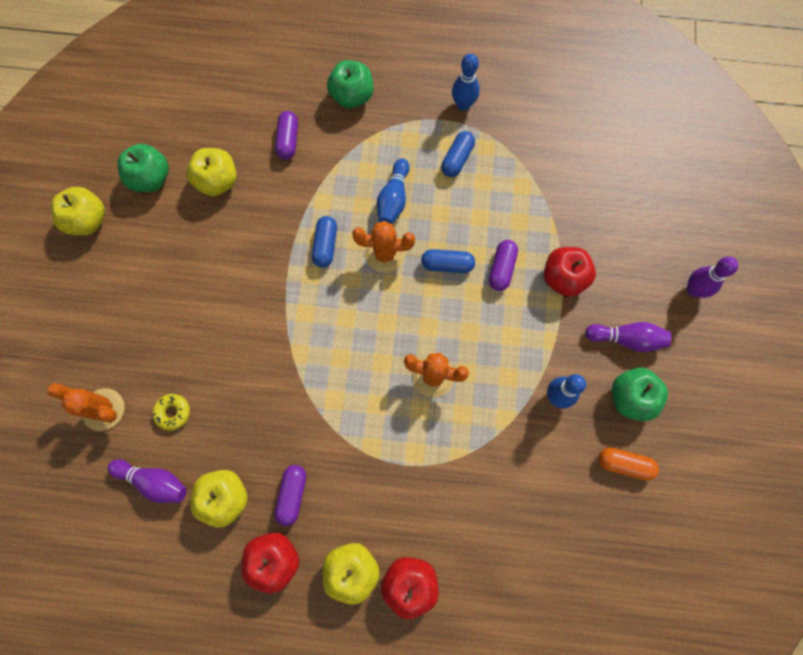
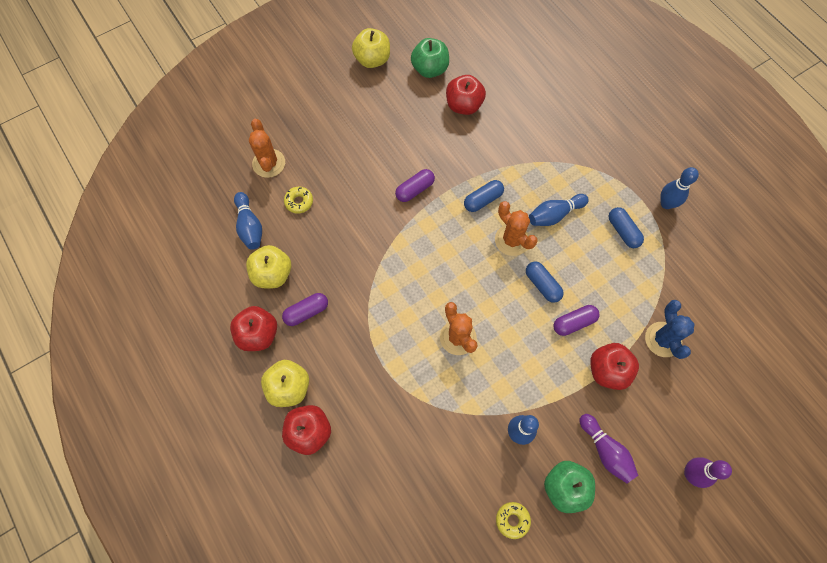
camera: 50 degrees right, 5 degrees down
(154, 481) = (250, 226): purple bowling pin -> blue bowling pin
(217, 182) = (464, 105): yellow apple -> red apple
(288, 140) = (530, 121): purple capsule -> purple capsule (415, 189)
(352, 96) = (599, 132): green apple -> none
(457, 159) = (623, 231): blue capsule -> blue capsule turned 75 degrees clockwise
(573, 213) = (663, 339): none -> blue cactus
(624, 464) = (512, 520): orange capsule -> yellow donut

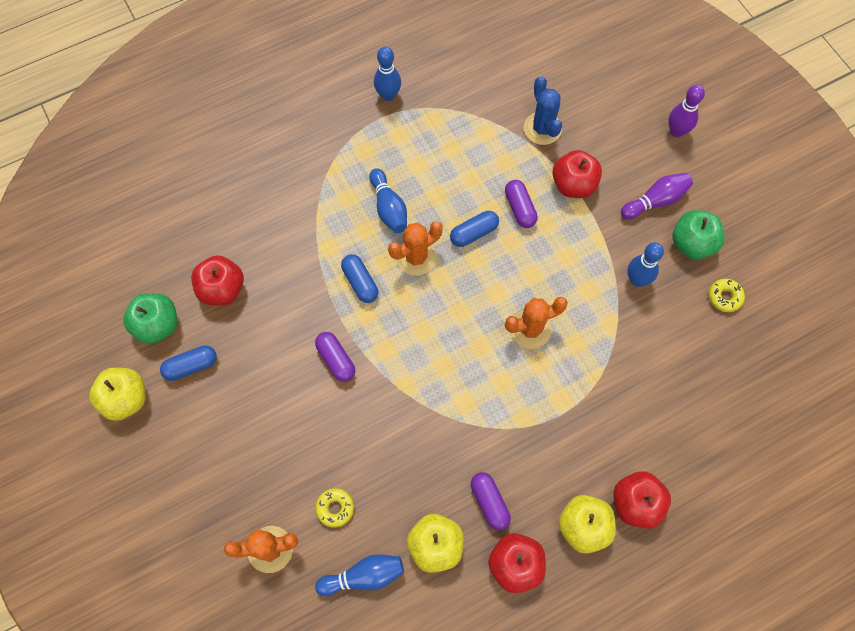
camera: 85 degrees left, 0 degrees up
(623, 231) = (417, 143): blue capsule -> blue capsule (191, 366)
(663, 339) = (542, 128): blue cactus -> blue cactus turned 75 degrees clockwise

